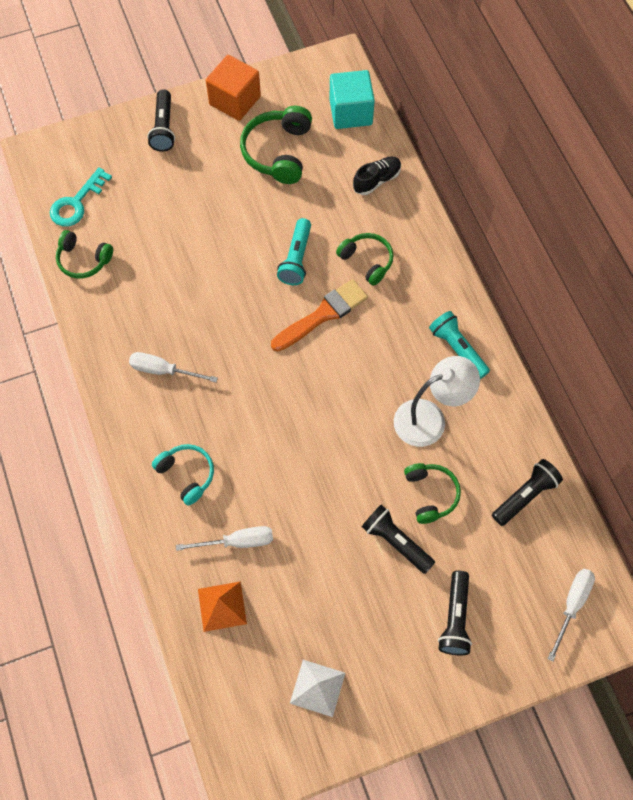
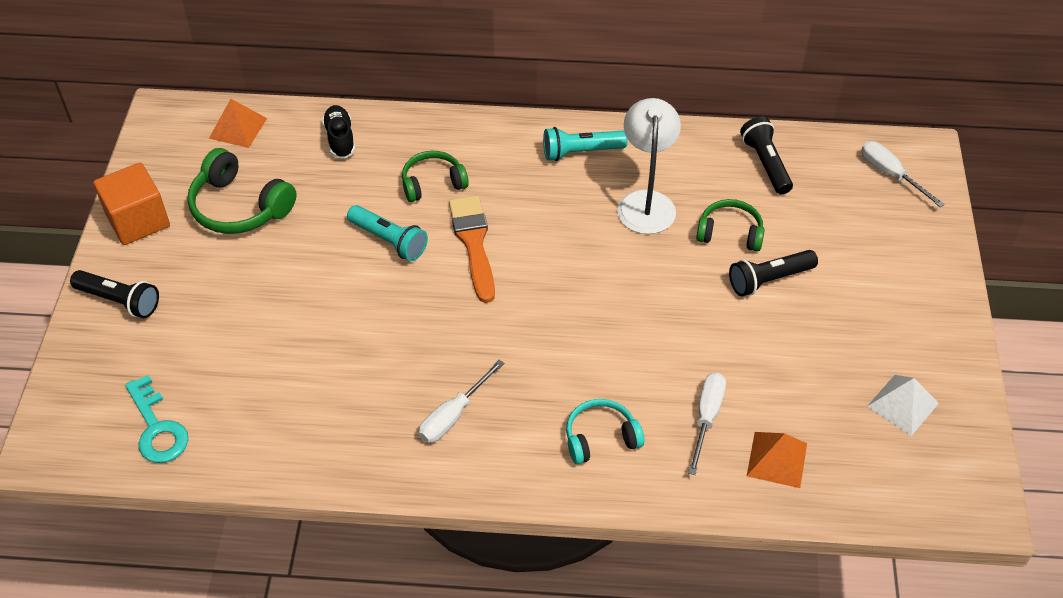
camera: 65 degrees left, 15 degrees down
(83, 260) = (246, 448): green headphones -> none
(350, 112) = (238, 128): turquoise cube -> orange pyramid
(455, 618) = (870, 264): black flashlight -> none

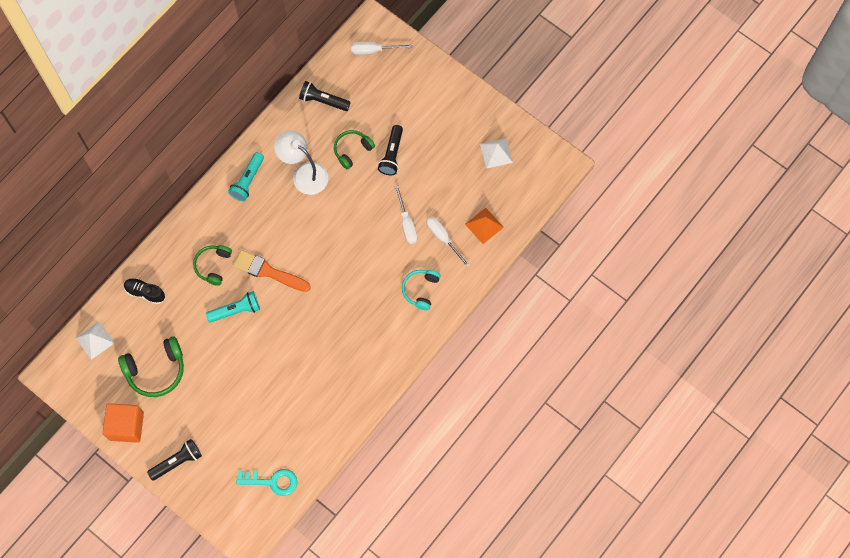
camera: 55 degrees left, 20 degrees up
(238, 128) = (95, 340): orange pyramid -> white pyramid
(453, 415) = (362, 345): white screwdriver -> white screwdriver (406, 223)

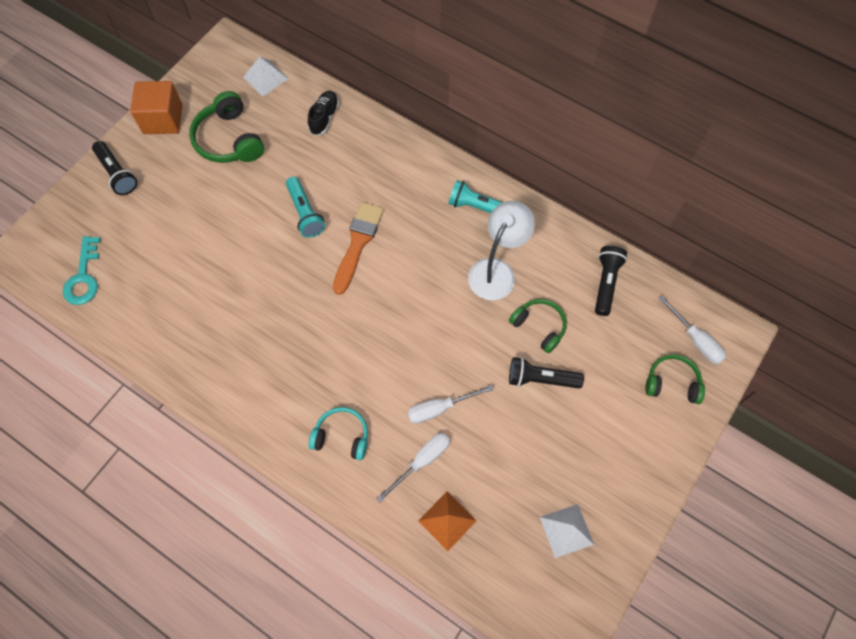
camera: 85 degrees right, 5 degrees down
(213, 266) = (362, 182): green headphones -> green headphones (672, 383)
(373, 50) = (696, 340): white screwdriver -> white screwdriver turned 150 degrees clockwise

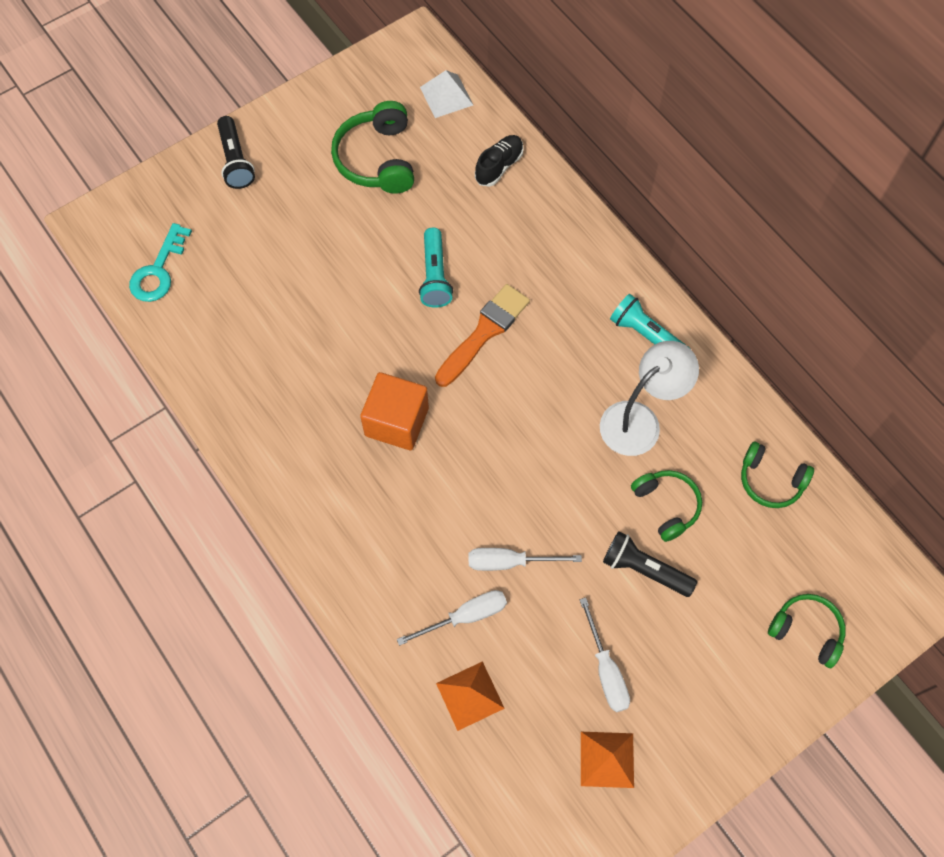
camera: 20 degrees right, 0 degrees up
(163, 119) = (309, 111): orange cube -> orange cube (396, 422)
(342, 436) = (383, 554): turquoise headphones -> none
(566, 530) = (607, 759): white pyramid -> orange pyramid
(606, 283) = (770, 481): black flashlight -> green headphones
(696, 340) = (858, 589): white screwdriver -> white screwdriver (606, 670)

